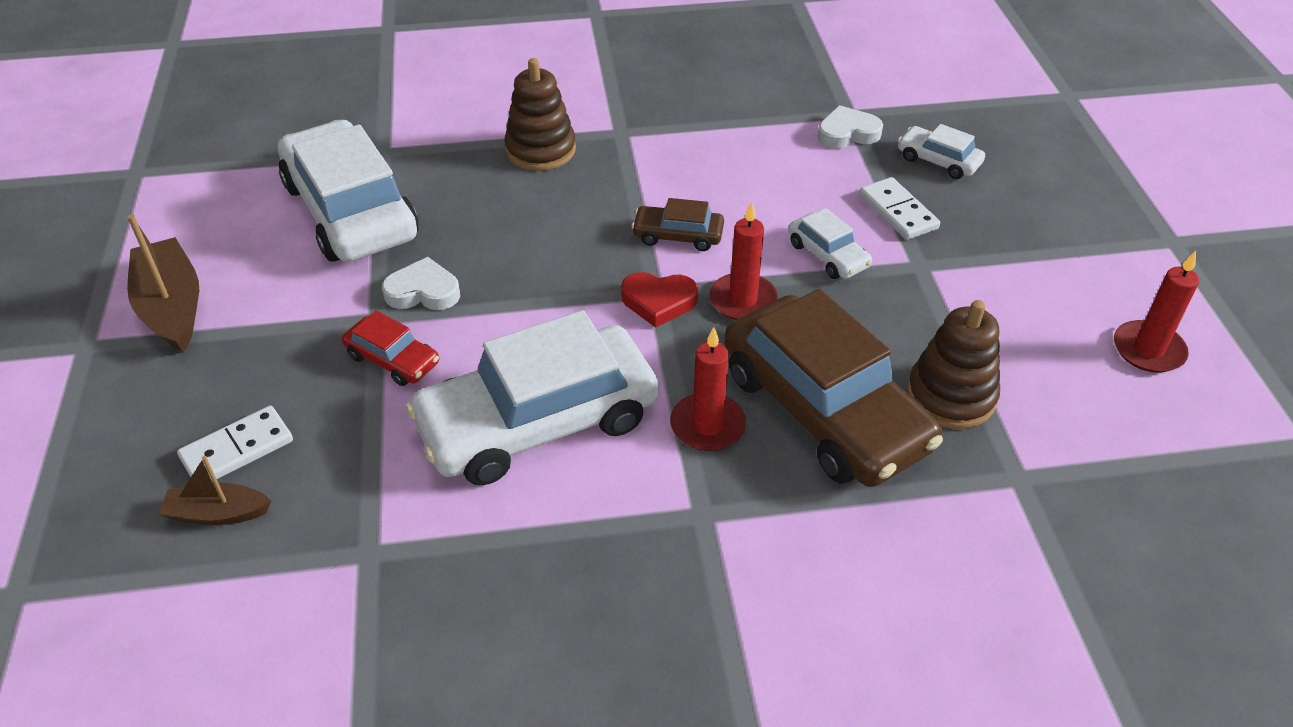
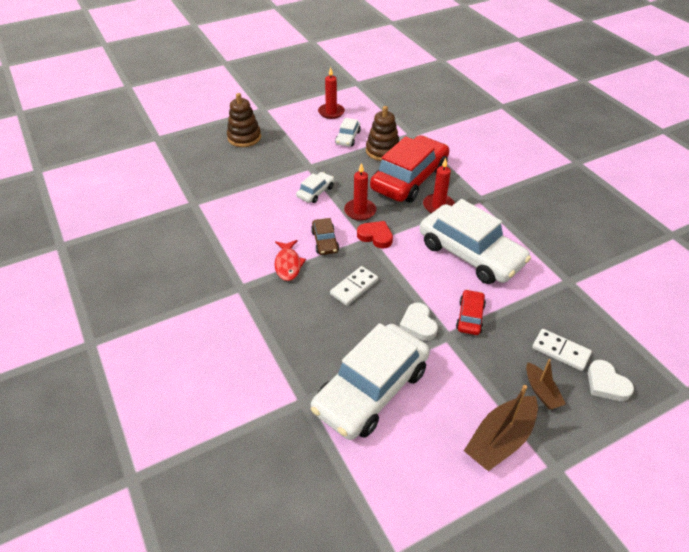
camera: 110 degrees left, 0 degrees up
(218, 513) = (594, 339): brown boat -> brown boat (541, 391)
(540, 150) = (272, 318): brown stacking toy -> brown stacking toy (244, 137)
(643, 184) = (288, 264): none -> red fish
(658, 301) = (375, 236): red heart -> red heart turned 45 degrees counterclockwise
(824, 409) = (409, 179): brown car -> red car
(847, 133) = (213, 201): white heart -> white heart (606, 384)
(897, 212) = (274, 176): white domino -> white domino (354, 287)
(938, 161) = (228, 170): white car -> white car (348, 138)

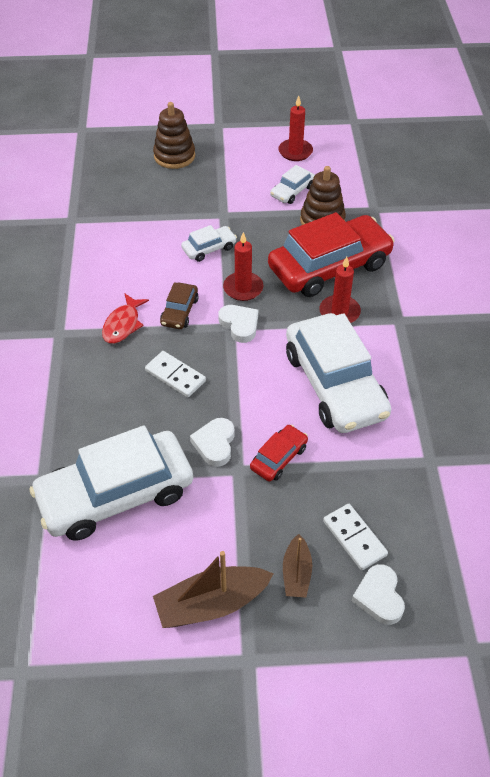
camera: 25 degrees right, 5 degrees up
(354, 287) = (175, 376): white domino -> white domino turned 60 degrees clockwise
(375, 236) = (239, 325): red heart -> white heart

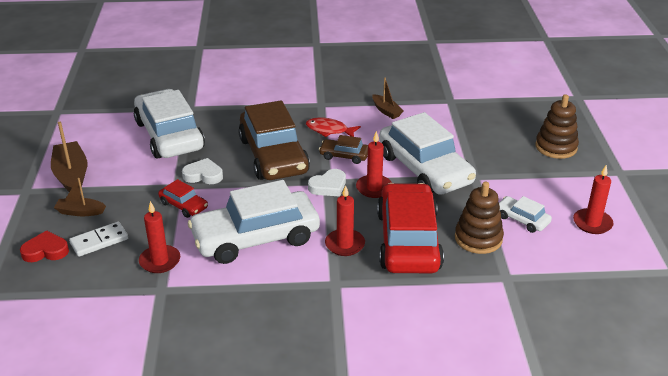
camera: 90 degrees right, 15 degrees down
(86, 273) = (386, 111): none -> brown boat
(175, 376) = (273, 156): white domino -> brown car
(209, 248) = (424, 169): white car -> white car, size x2.24
(329, 266) = (408, 241): red car -> red car turned 150 degrees counterclockwise
(379, 597) = (45, 251): white heart -> red heart
(384, 468) = (160, 261): none -> red candle

